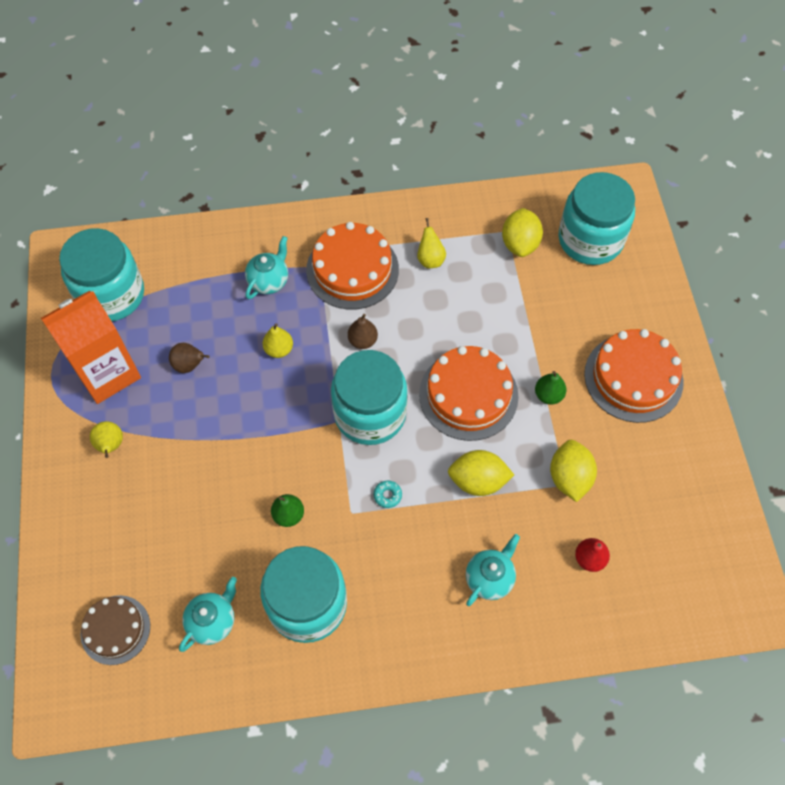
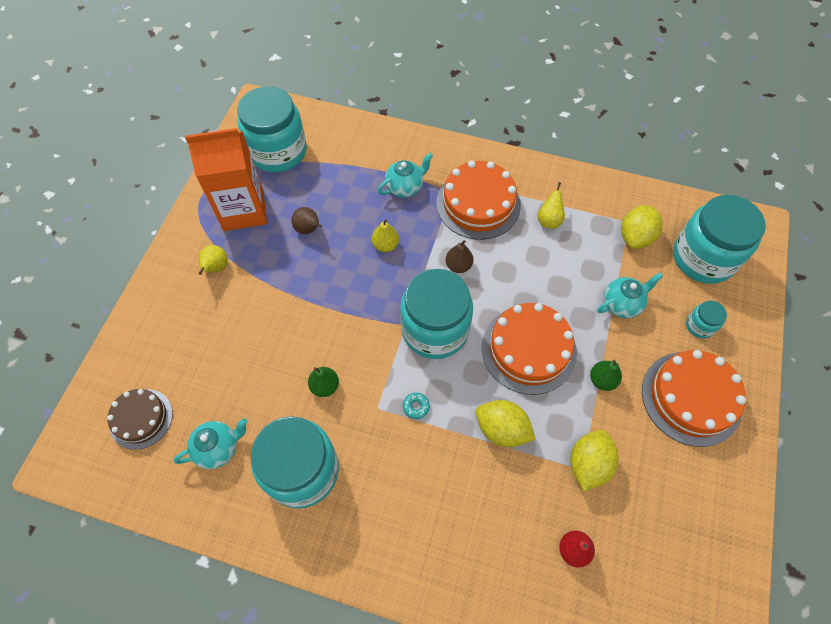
camera: 25 degrees right, 0 degrees up
(490, 578) = (471, 523): turquoise teapot -> turquoise teapot (622, 304)
(613, 307) = (700, 326): none -> turquoise jar

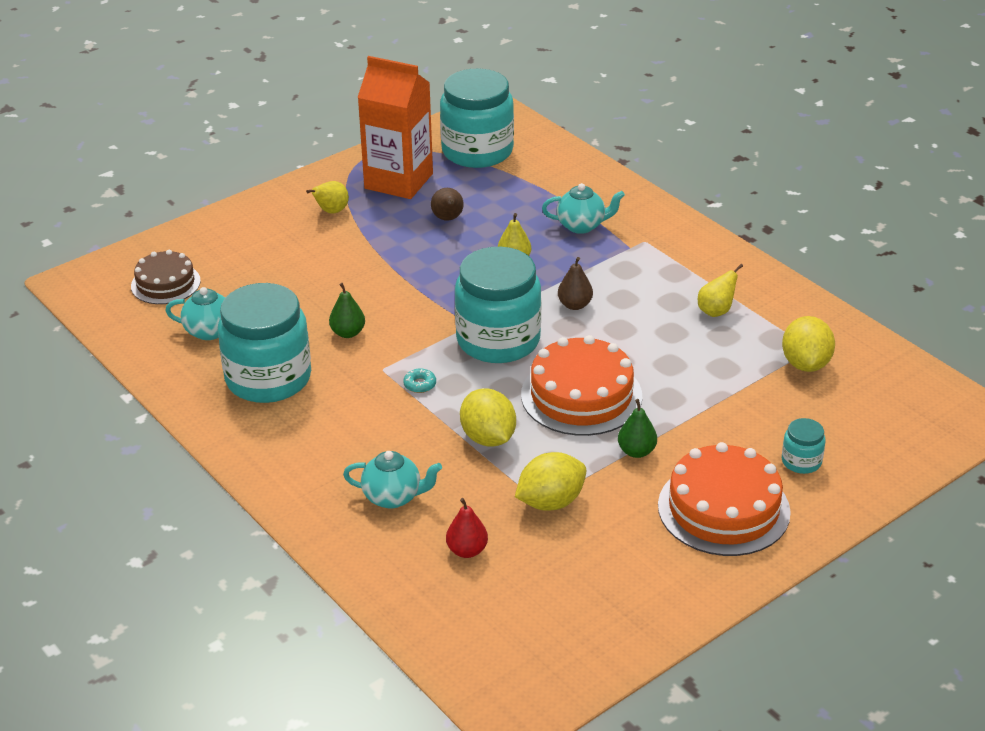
camera: 35 degrees right, 25 degrees down
(478, 204) = (649, 268): orange cake -> none
(622, 304) = (727, 407): turquoise teapot -> turquoise teapot (393, 497)
(635, 237) = (805, 364): yellow lemon -> yellow lemon turned 60 degrees counterclockwise
(703, 258) = (871, 413): turquoise jar -> none

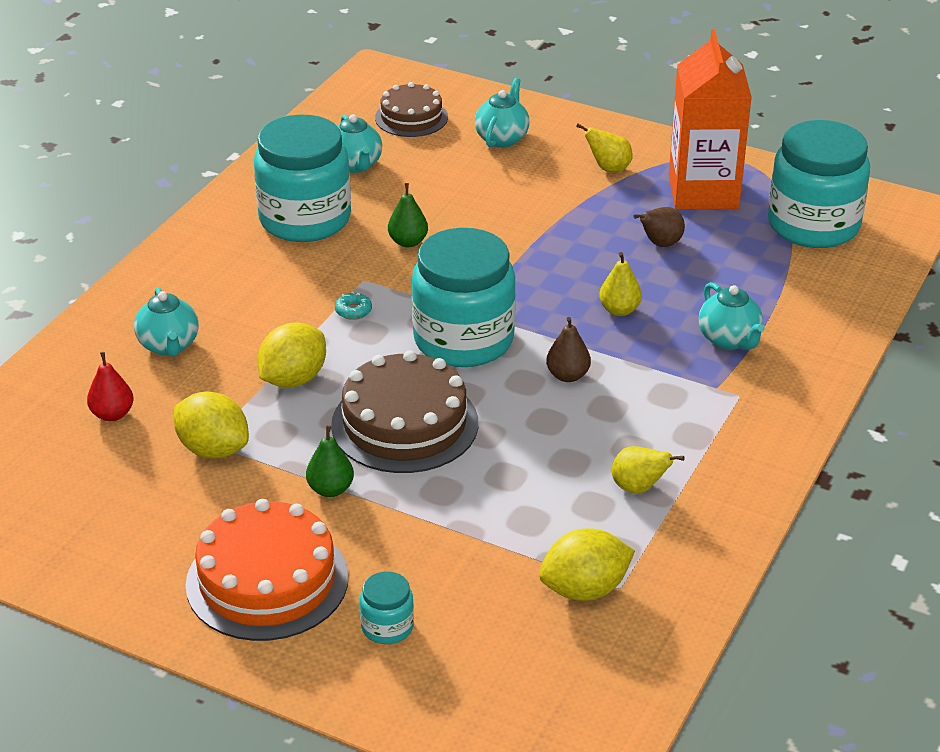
camera: 65 degrees right, 0 degrees up
(242, 247) = (502, 138): none -> turquoise teapot
(581, 395) = (405, 424): orange cake -> brown cake

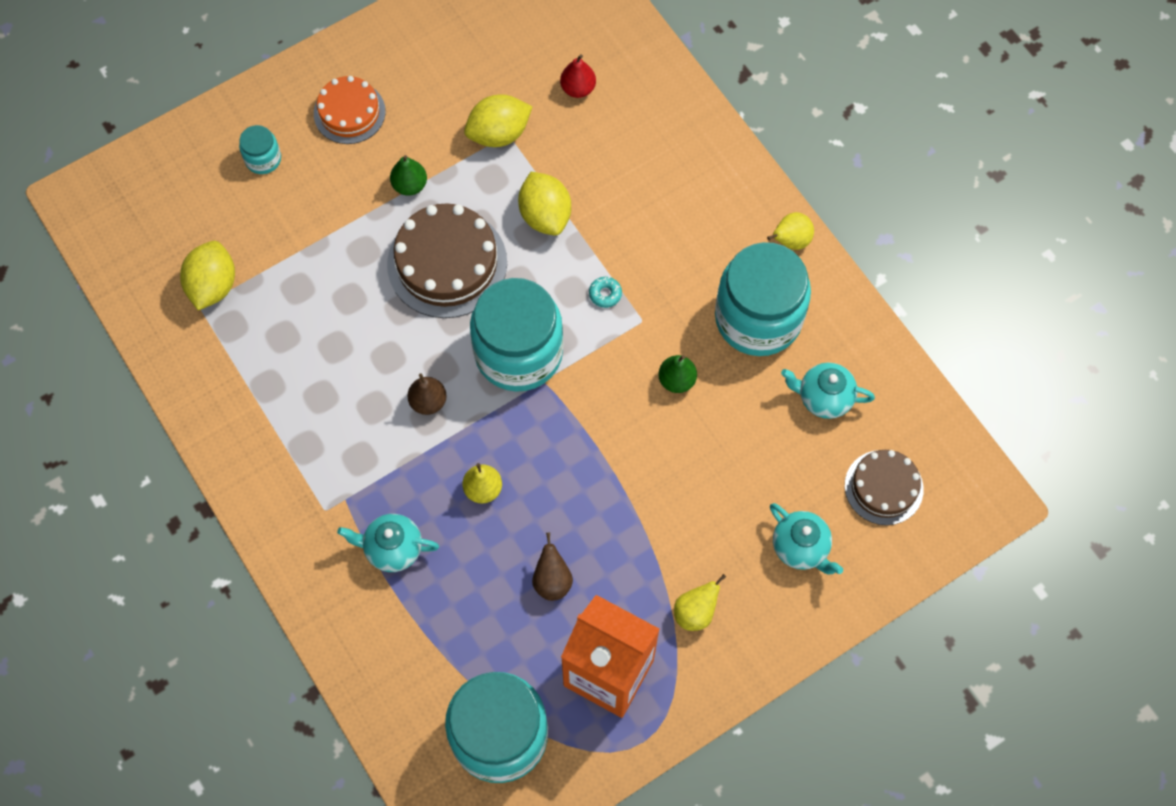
camera: 120 degrees right, 30 degrees up
(169, 346) = (637, 152): turquoise teapot -> none
(267, 580) = (349, 112): orange cake -> orange cake, size x0.62
(638, 488) = (279, 376): yellow pear -> yellow pear (790, 241)

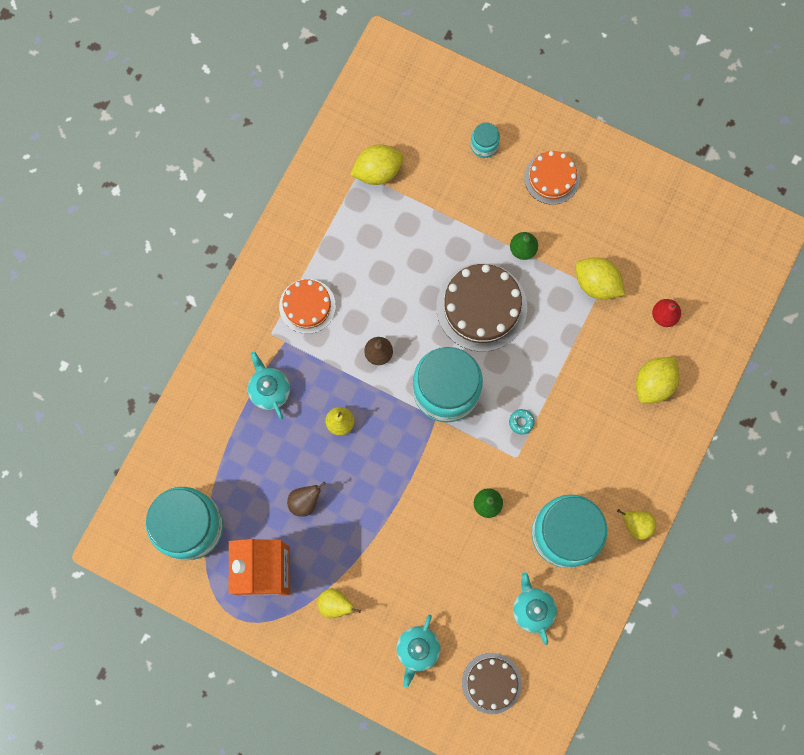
camera: 60 degrees right, 10 degrees up
(319, 450) = (307, 306): none -> orange cake
(545, 215) = (554, 350): yellow lemon -> yellow lemon (653, 383)

